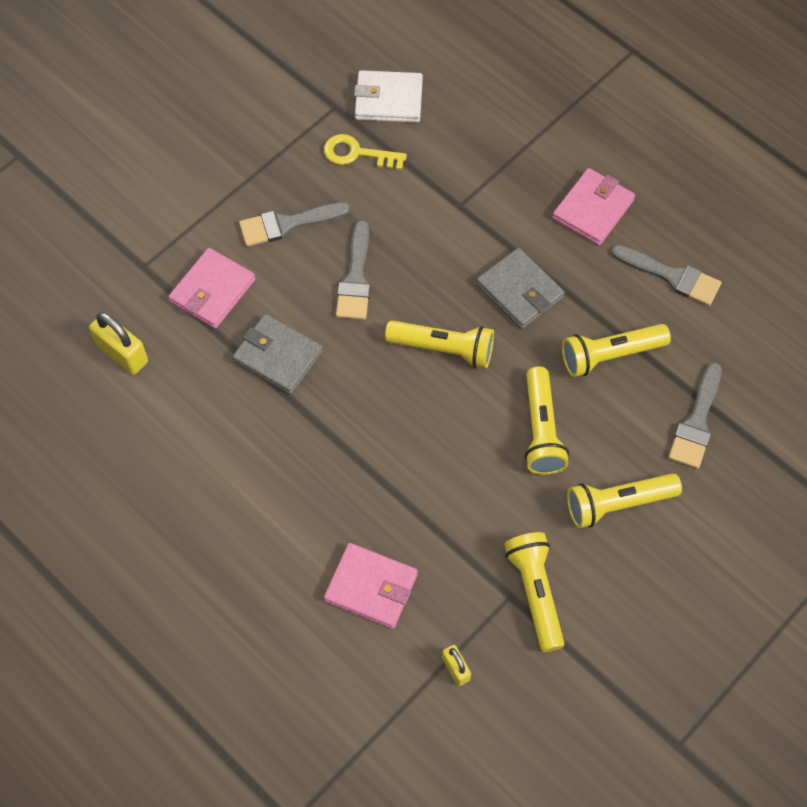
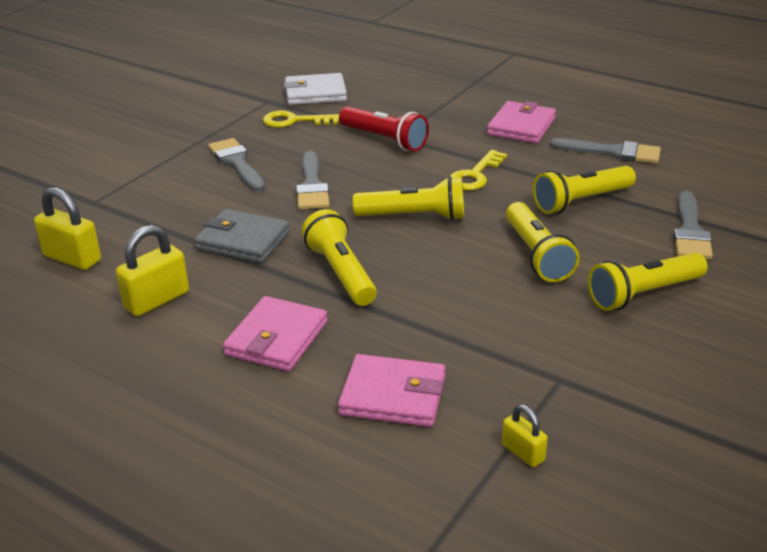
camera: 10 degrees left, 30 degrees down
(193, 429) = (157, 300): none -> yellow padlock
(212, 291) = (167, 208): pink wallet -> pink wallet (277, 338)
(287, 224) = (236, 163): grey brush -> grey brush turned 90 degrees clockwise
(444, 208) = (384, 140): none -> red flashlight
(520, 291) = (475, 175): grey wallet -> yellow key
(535, 593) = (588, 373): yellow flashlight -> yellow flashlight (341, 273)

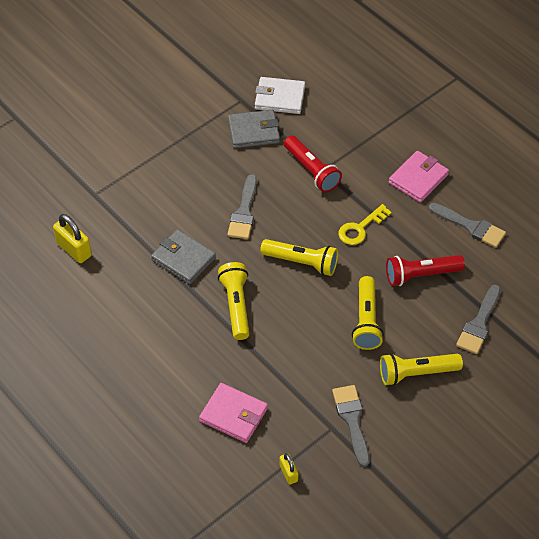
camera: 15 degrees right, 20 degrees up
(157, 300) = (118, 302): yellow padlock -> none
(236, 163) = (199, 174): grey brush -> grey brush (352, 420)
(277, 338) = (181, 353): pink wallet -> none
(294, 121) = (253, 131): yellow key -> grey wallet
(581, 201) = (421, 275): yellow flashlight -> red flashlight

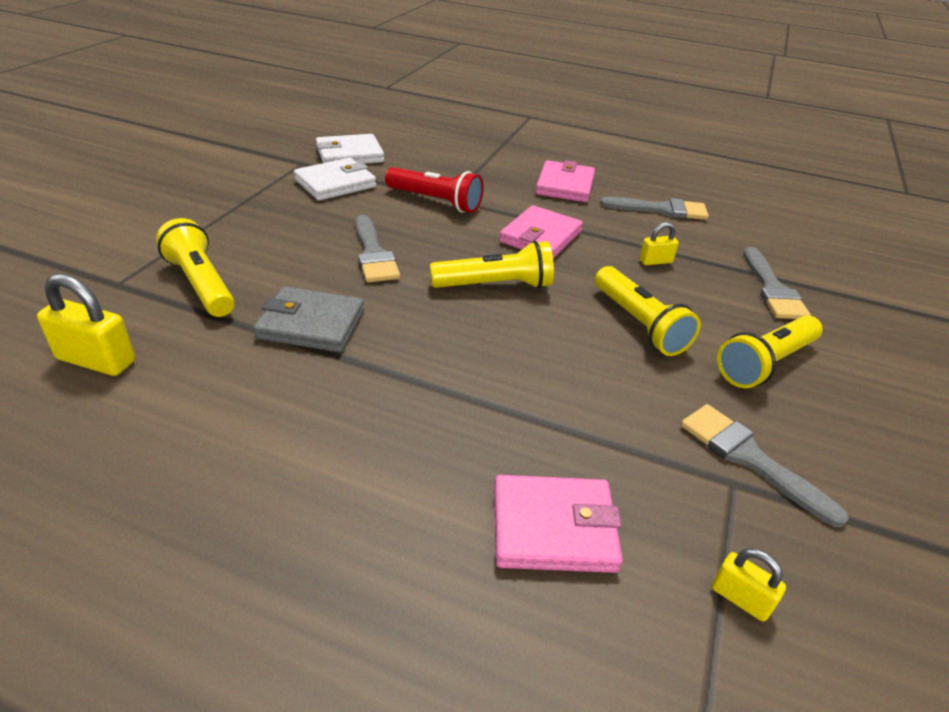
camera: 30 degrees left, 15 degrees down
(236, 306) = (437, 359): yellow flashlight -> yellow flashlight (201, 284)
(253, 131) = (335, 183): grey wallet -> white wallet
(360, 228) = (540, 237): yellow key -> pink wallet
(421, 275) = (655, 261): red flashlight -> yellow padlock

